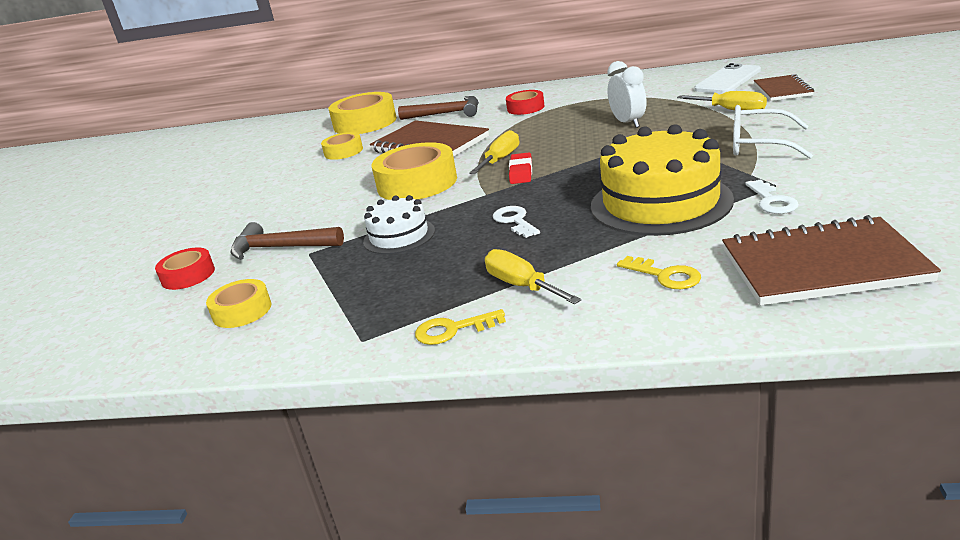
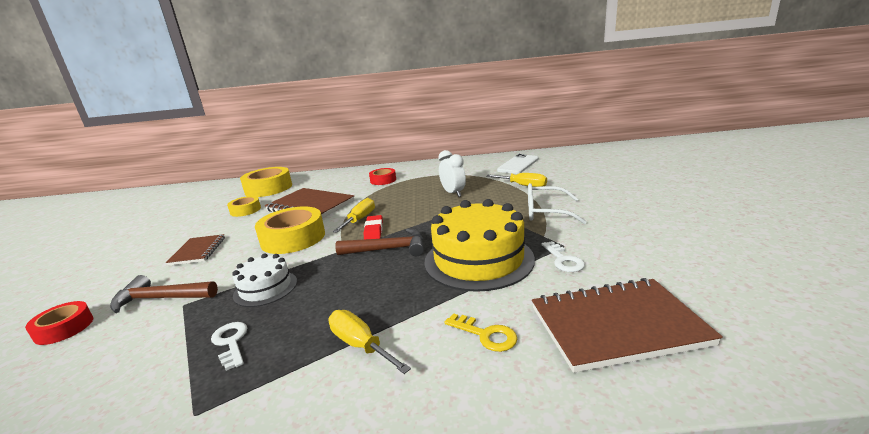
camera: 10 degrees left, 5 degrees down
(242, 311) = (92, 373): yellow tape -> none
(447, 114) = (328, 183): brown hammer -> brown hammer (388, 249)
(453, 330) = (287, 401): yellow key -> none
(515, 221) = (363, 275): white key -> white key (231, 342)
(782, 90) = (555, 172): brown notebook -> brown notebook (198, 251)

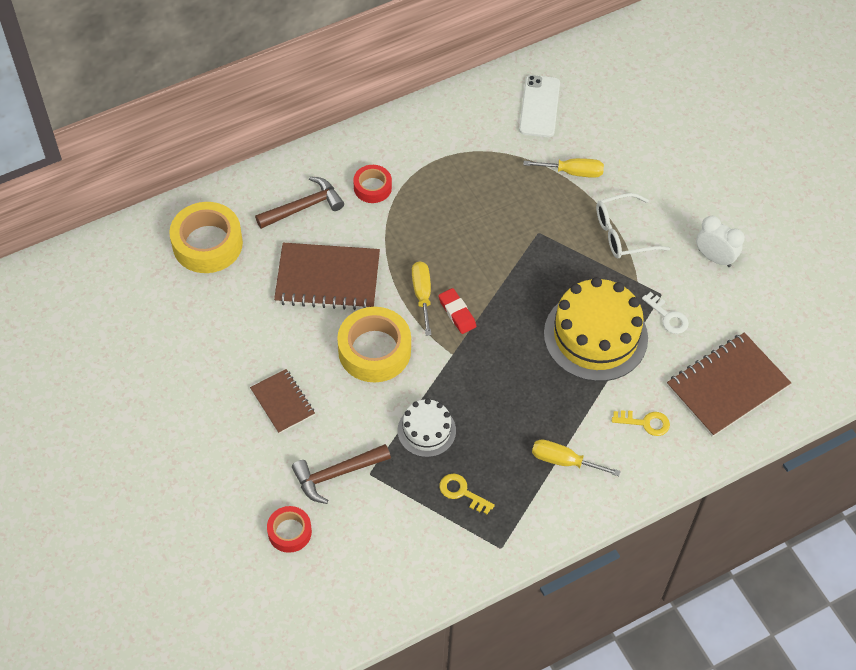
camera: 30 degrees left, 35 degrees up
(231, 342) = (462, 492): white key -> yellow key
(245, 210) = (241, 309): yellow tape -> none
(388, 249) = (499, 342): brown hammer -> brown hammer (304, 207)
(453, 193) = (496, 208): white clock -> white clock (714, 258)

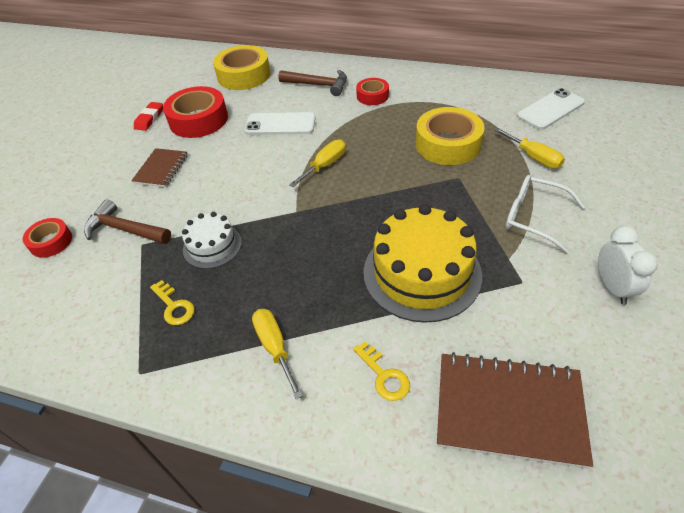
camera: 50 degrees right, 10 degrees down
(239, 328) = (198, 120): none -> red tape
(327, 279) = (280, 124): brown notebook -> white phone
(374, 350) = (251, 177): yellow tape -> yellow tape (448, 144)
(457, 313) = (333, 189): red eraser -> red eraser (149, 119)
(462, 492) = (174, 306): yellow key -> yellow key turned 150 degrees clockwise
(668, 316) = (509, 303): white key -> none

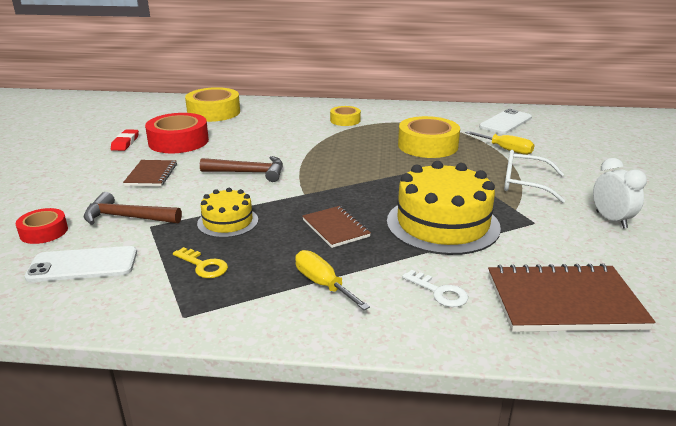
camera: 15 degrees left, 20 degrees down
(212, 246) = (228, 222): white cake -> yellow cake
(280, 124) = (264, 141): white phone -> white phone (83, 265)
(311, 267) = (335, 228): none -> brown notebook
(318, 85) = (291, 116): brown hammer -> brown hammer (249, 173)
(325, 165) = (319, 164): yellow screwdriver -> none
(372, 96) = (345, 120): red tape -> yellow tape
(384, 375) = (439, 292): yellow key -> white key

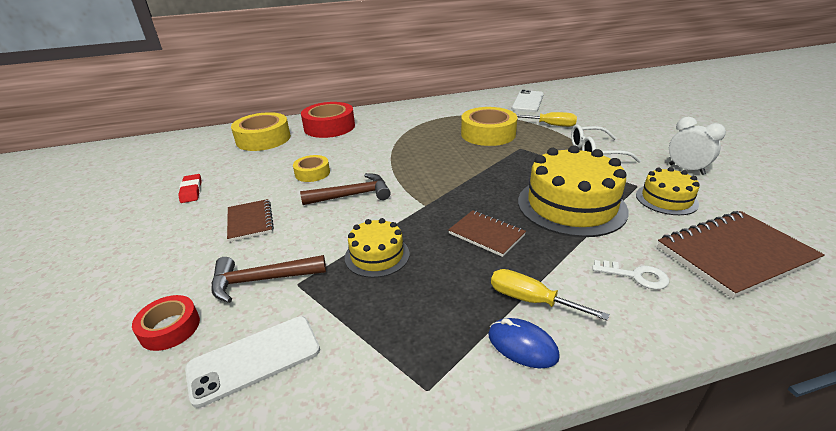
camera: 20 degrees left, 5 degrees up
(178, 141) = (251, 177): red tape -> red tape (329, 127)
(203, 265) = (395, 316): yellow key -> none
(282, 311) = (522, 345): none -> blue mouse
(345, 120) = (396, 124): yellow tape -> yellow tape (312, 173)
(551, 241) = (666, 199): none -> yellow cake

